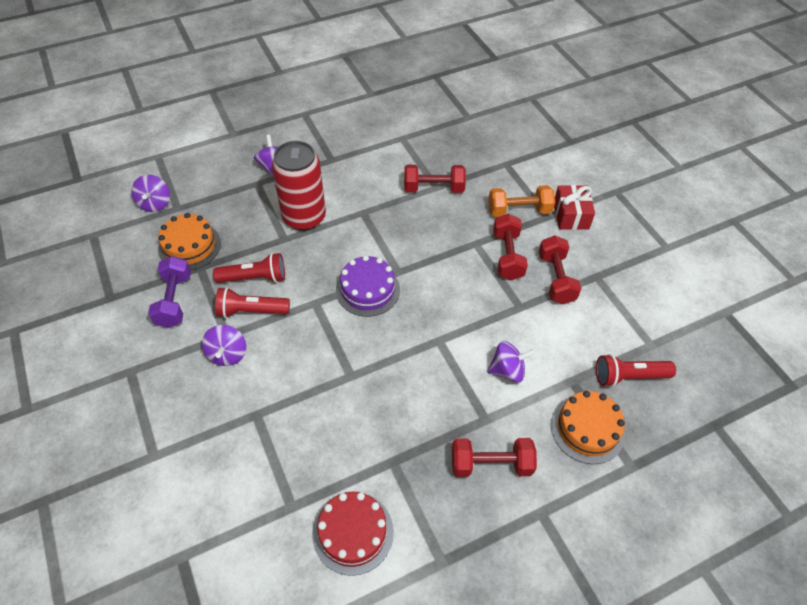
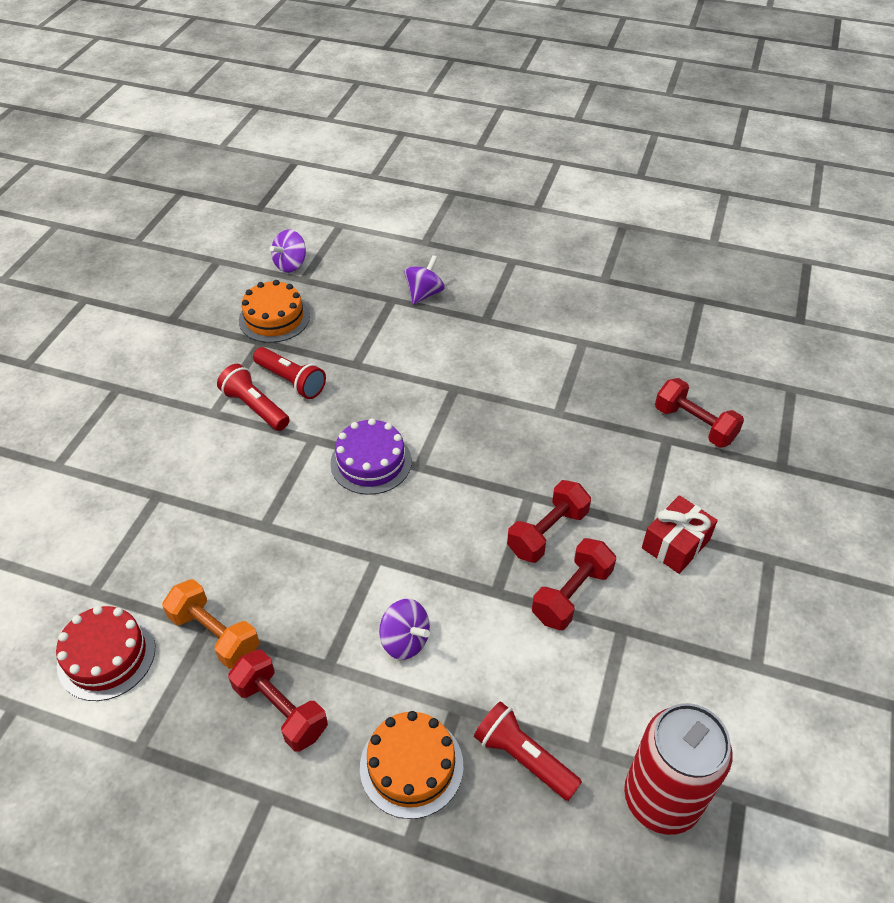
camera: 45 degrees right, 5 degrees down
(174, 300) = (211, 355): purple dumbbell -> none
(228, 354) = (196, 429): purple spinning top -> none
(304, 218) = (395, 357): red can -> red can (661, 798)
(433, 188) = (553, 412): red dumbbell -> red dumbbell (694, 425)
(519, 211) = (619, 497): orange dumbbell -> orange dumbbell (215, 634)

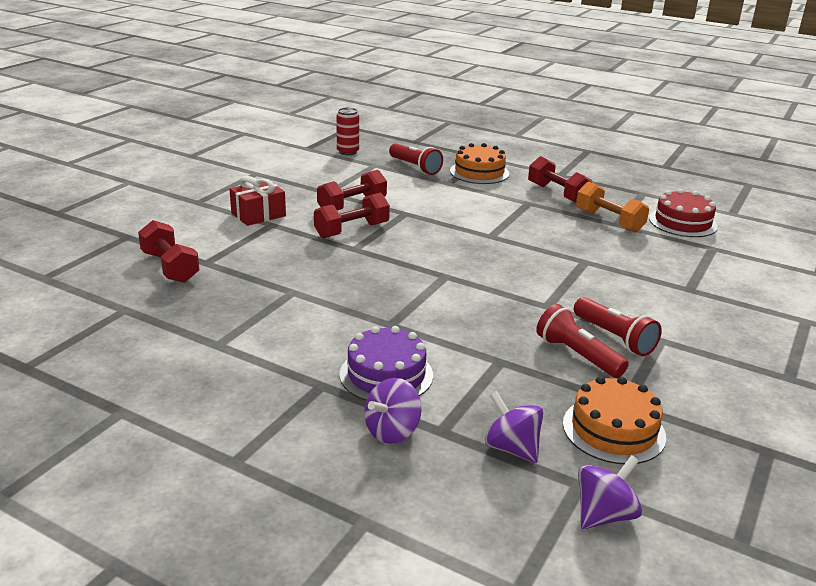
camera: 170 degrees left, 20 degrees down
(371, 462) = (490, 283): purple cake -> purple cake (386, 375)
(405, 640) = (475, 204): purple spinning top -> purple spinning top (512, 448)
(661, 798) = (348, 152): red can -> red can, size x0.53

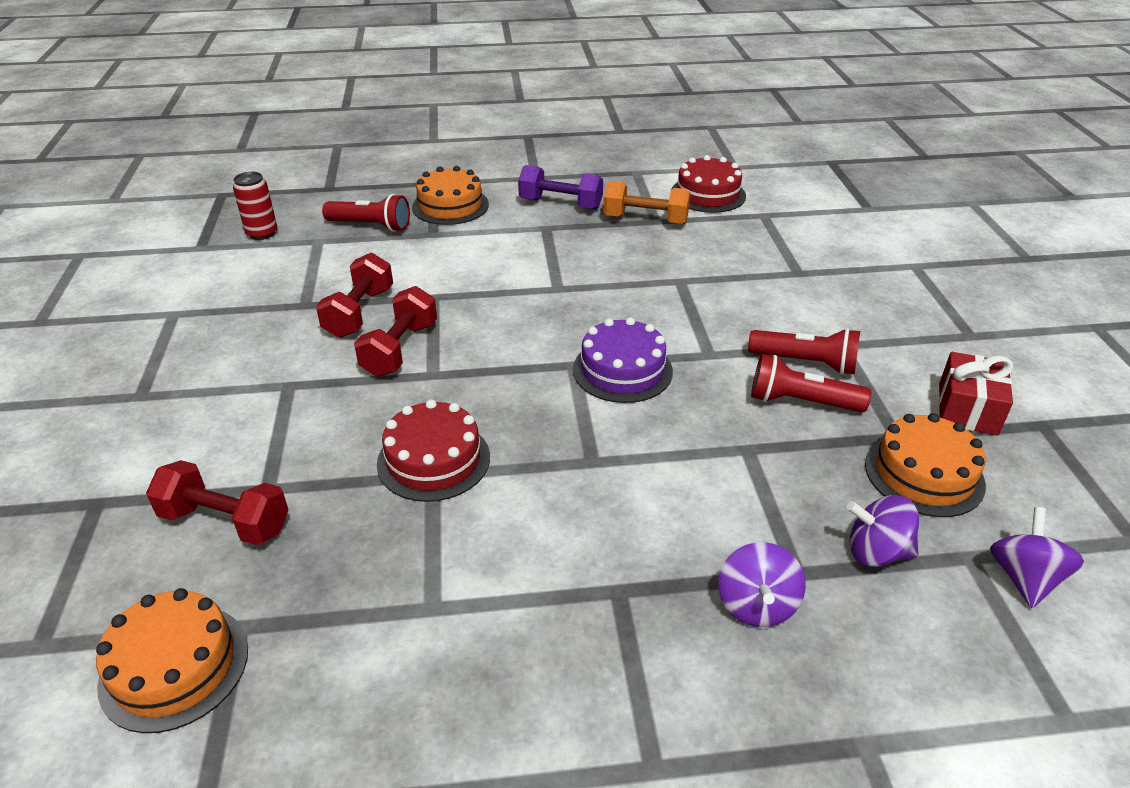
camera: 35 degrees left, 10 degrees up
(82, 310) = (174, 666): none -> orange cake
(258, 214) = (253, 378): red gift -> red gift (967, 409)
(302, 286) = (433, 460): none -> red cake
(386, 375) = (666, 533): purple cake -> purple cake (622, 370)
(557, 194) = (560, 204): red dumbbell -> purple dumbbell

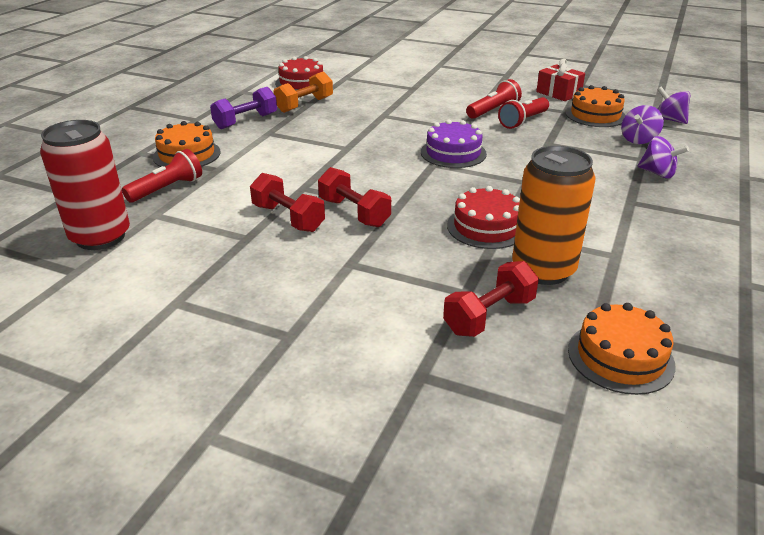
camera: 60 degrees left, 5 degrees down
(262, 233) = (100, 237): red can -> red can, size x1.87
(352, 541) = (543, 270): none -> orange can

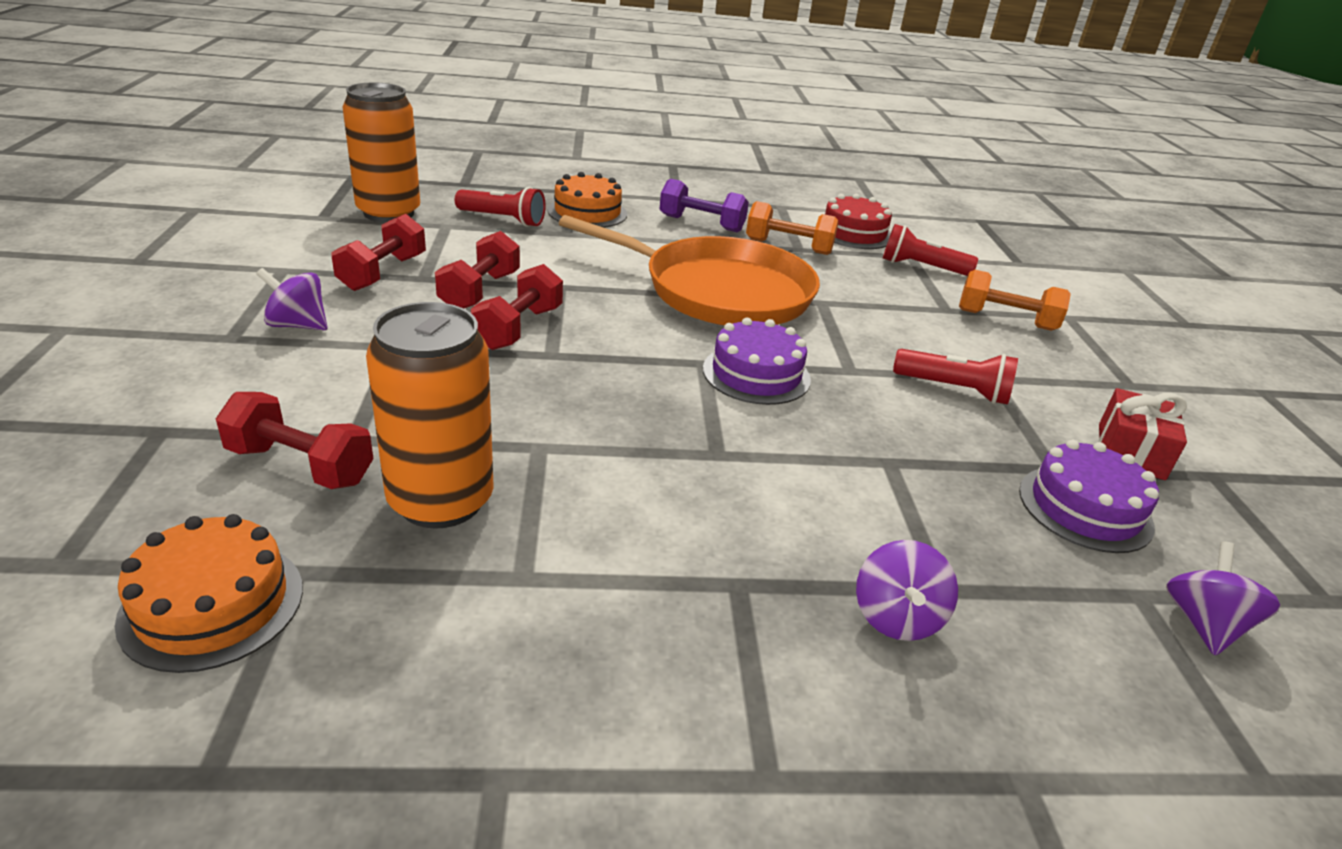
camera: 60 degrees right, 0 degrees up
(100, 237) = (389, 213): red can -> orange can
(223, 254) = (383, 273): none -> red dumbbell
(349, 139) = (719, 291): none -> orange pan
(433, 79) = (1006, 320): none -> orange dumbbell
(486, 227) = (542, 433): red cake -> none
(523, 121) = (948, 425): red flashlight -> red flashlight (921, 267)
(595, 115) = (1085, 508): orange cake -> purple cake
(638, 140) = (1034, 579): purple spinning top -> purple spinning top (298, 325)

